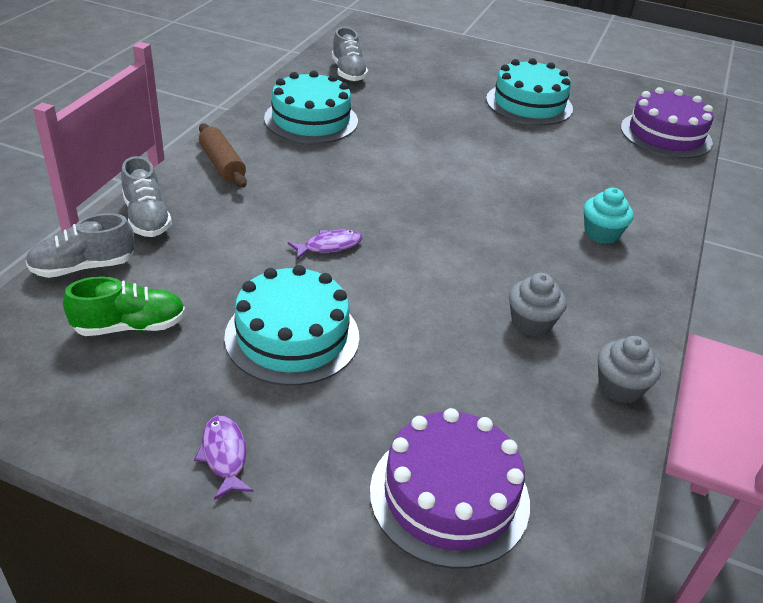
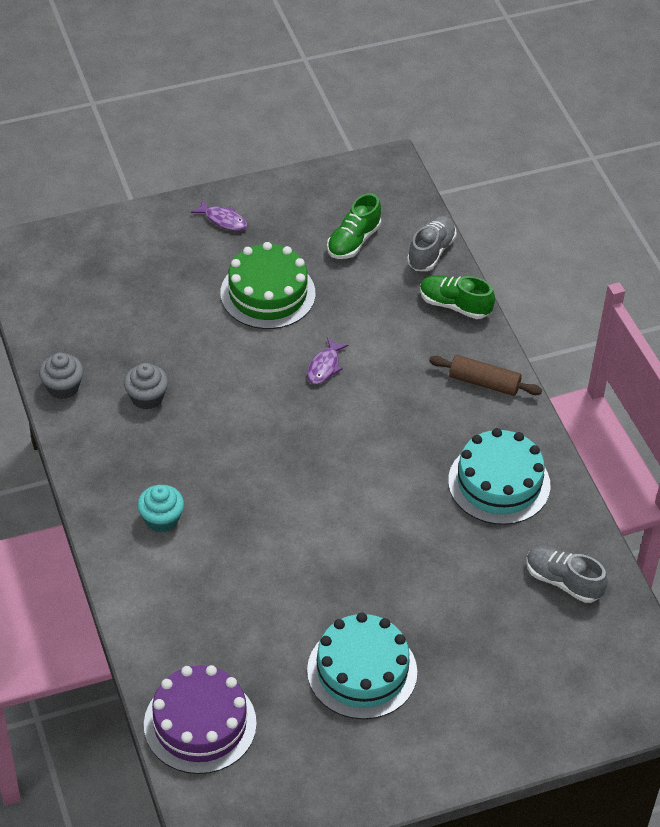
camera: 140 degrees right, 10 degrees up
(147, 218) = (455, 305): grey shoe -> green shoe
(292, 336) = (267, 293): turquoise cake -> green cake
(449, 495) = (105, 270): purple cake -> none

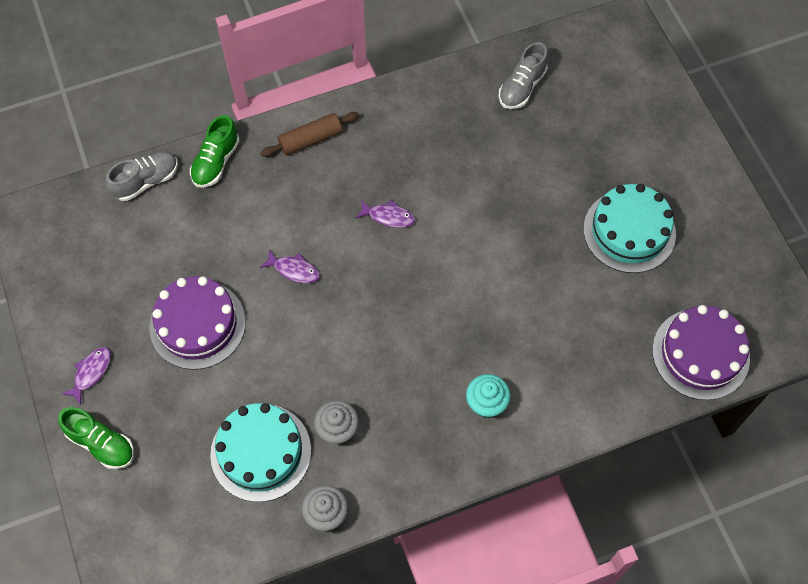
camera: 90 degrees left, 15 degrees up
(267, 293) = (197, 324): green cake -> purple cake
(353, 241) = (128, 249): green shoe -> green shoe (101, 443)
(386, 446) = (388, 216): none -> purple fish
(431, 252) = (146, 181): grey shoe -> grey shoe turned 120 degrees clockwise
(484, 382) = (310, 139): brown rolling pin -> brown rolling pin turned 45 degrees clockwise
(499, 483) = (424, 130): turquoise cake -> turquoise cake (261, 452)

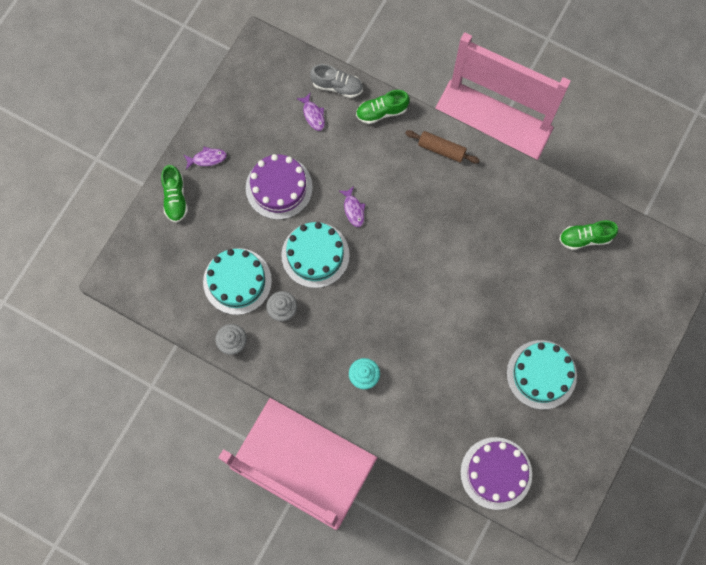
camera: 50 degrees right, 10 degrees up
(307, 346) = (315, 255): none -> turquoise cake
(388, 216) = (430, 232): purple fish -> purple fish (313, 115)
(522, 87) = (585, 238): grey shoe -> green shoe

